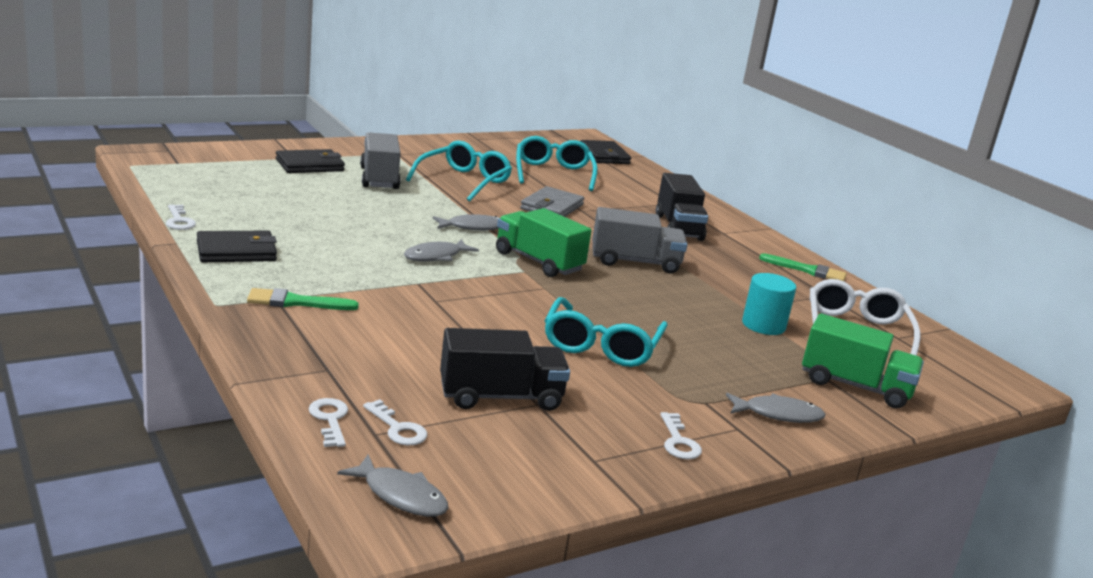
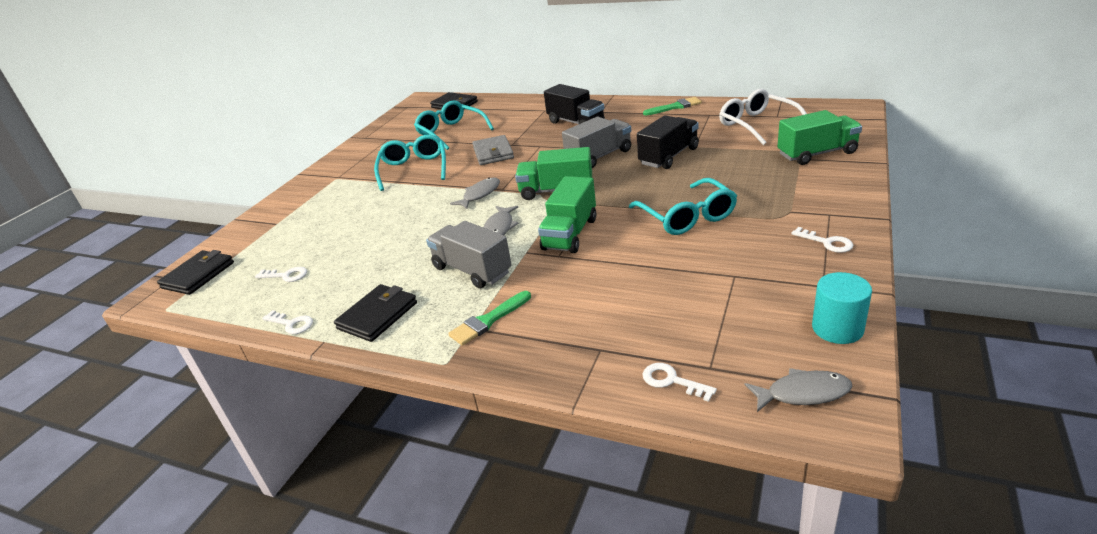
camera: 30 degrees left, 10 degrees up
(310, 165) = (298, 221): black wallet -> black wallet (198, 275)
(379, 178) = (361, 201): grey truck -> grey truck (472, 270)
(398, 428) = (712, 353): white key -> white key (286, 275)
(478, 294) = (570, 234): none -> green truck
(500, 397) = (712, 287): black truck -> black truck (669, 156)
(763, 325) = (721, 150): turquoise cylinder -> turquoise cylinder (837, 328)
(778, 414) = (825, 193): grey fish -> none

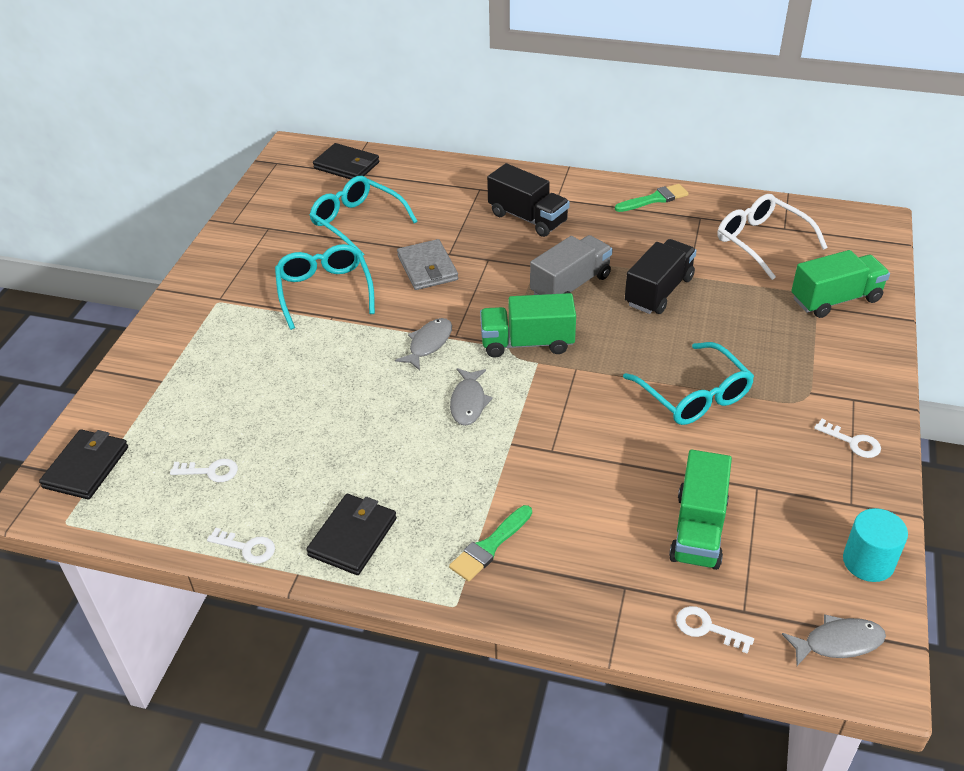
camera: 10 degrees left, 10 degrees up
(472, 270) = (451, 470): grey truck -> none
(570, 234) = (558, 416): green truck -> green truck (698, 529)

